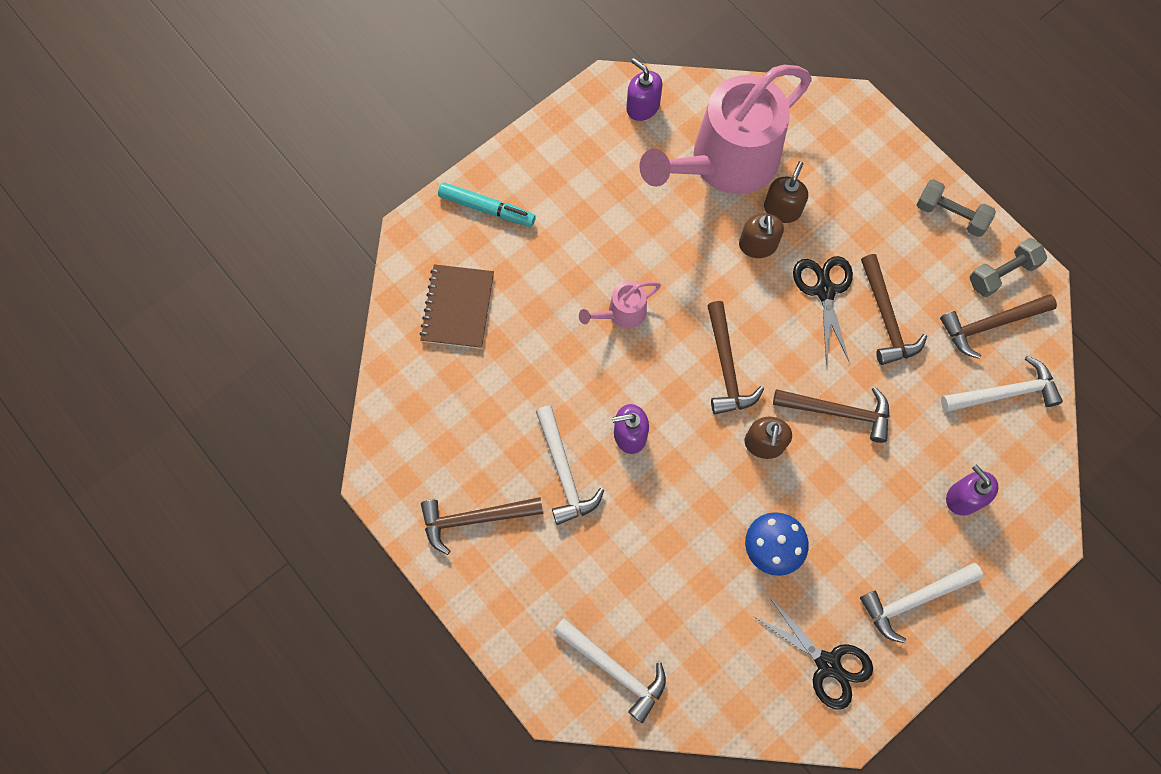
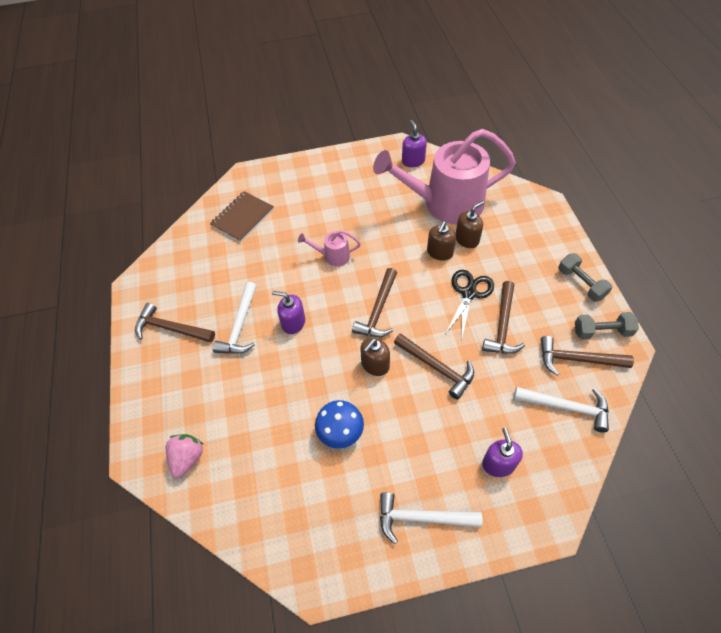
camera: 30 degrees right, 15 degrees down
(487, 208) = (293, 177): turquoise marker -> none
(614, 669) = (187, 458): white hammer -> pink strawberry
(827, 664) = (331, 531): black scissors -> none

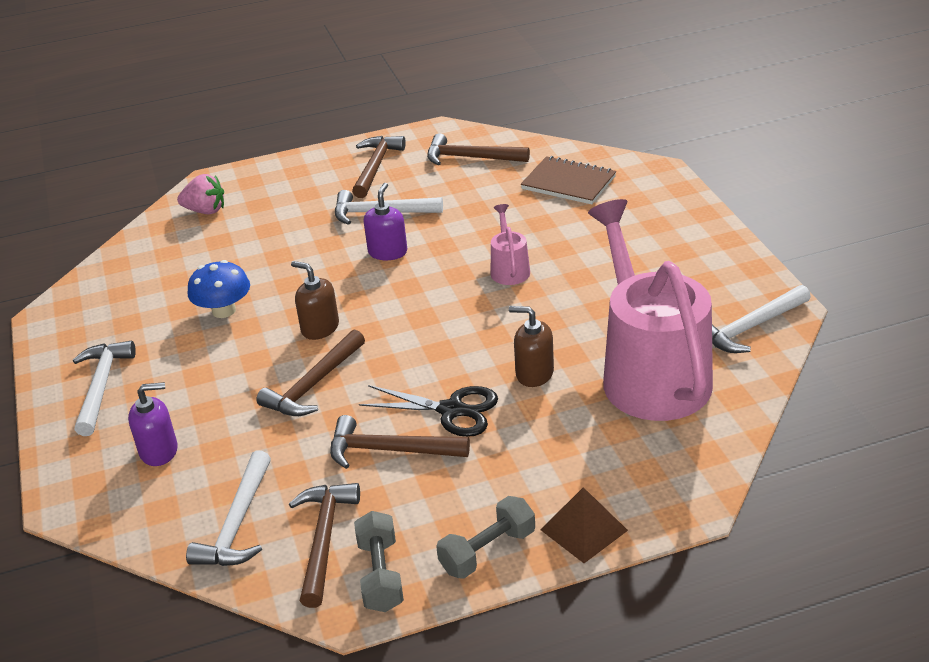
camera: 85 degrees right, 20 degrees down
(378, 310) = (412, 321): brown hammer -> brown hammer (470, 158)
(413, 161) = (750, 327): purple soap dispenser -> white hammer
(467, 239) = (569, 403): brown soap dispenser -> none
(564, 243) = (584, 530): none -> brown pyramid

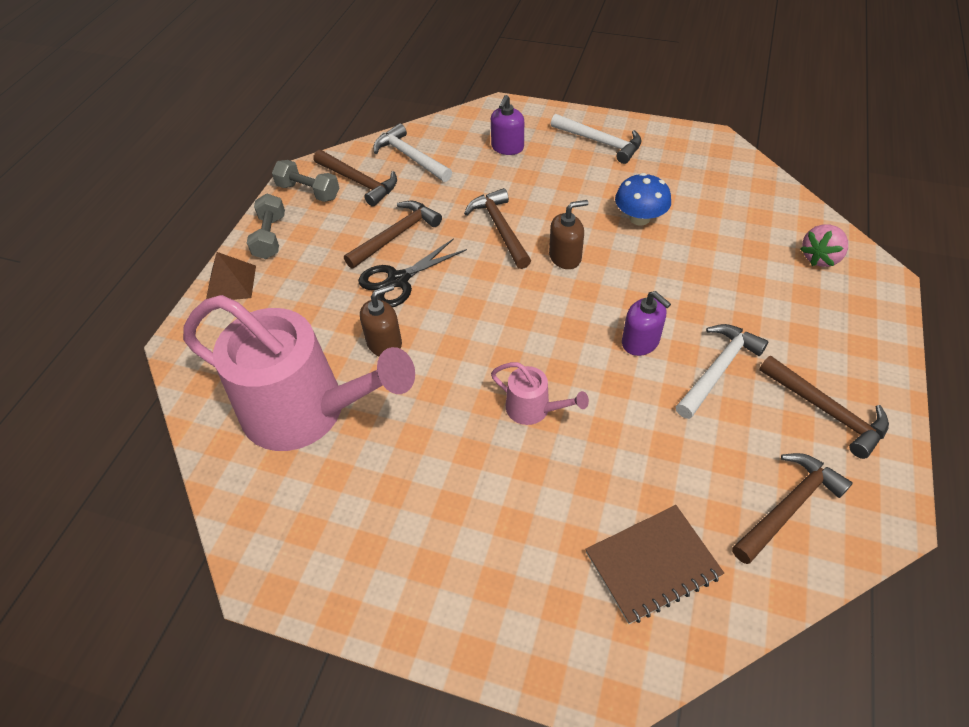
camera: 125 degrees right, 15 degrees up
(750, 327) = (273, 525): white hammer -> none

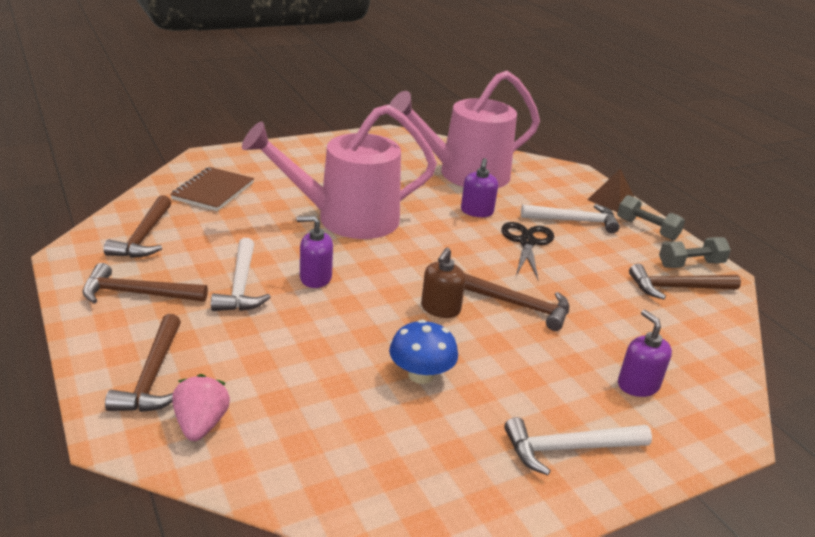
camera: 130 degrees right, 20 degrees down
(384, 343) = (476, 211): brown soap dispenser -> purple soap dispenser
(396, 235) = (579, 266): brown hammer -> brown hammer (152, 376)
(410, 157) = (688, 328): white hammer -> white hammer (574, 221)
(534, 409) = (346, 219): pink watering can -> pink watering can, size x2.39

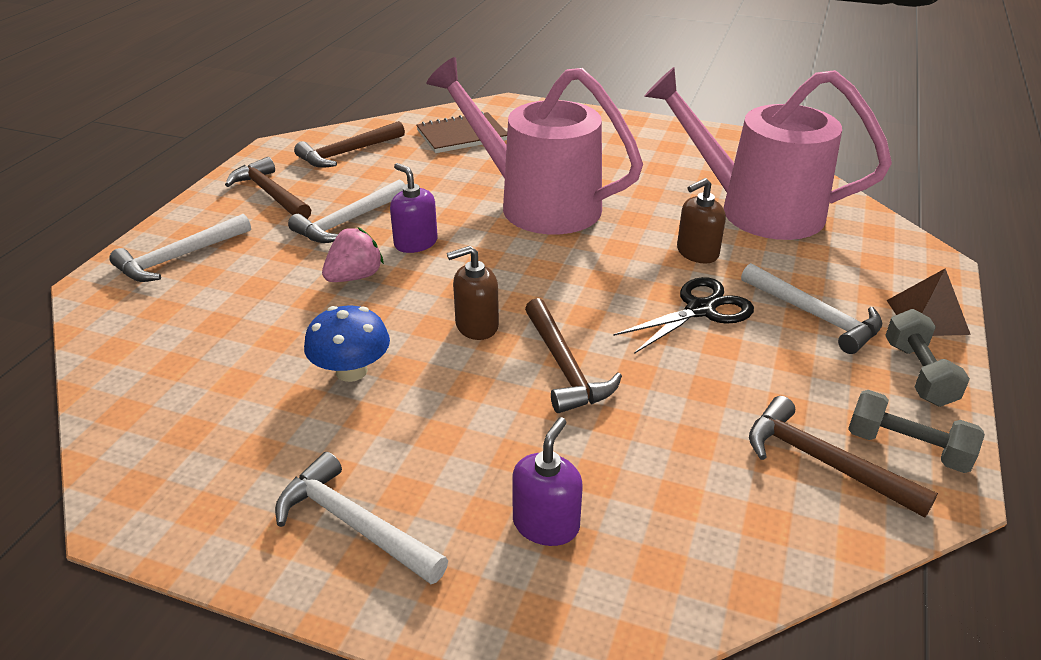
camera: 50 degrees right, 5 degrees up
(152, 376) = (179, 257): brown hammer -> white hammer
(201, 424) = (145, 309): pink strawberry -> pink strawberry (355, 277)
(476, 211) = (697, 253): purple soap dispenser -> brown soap dispenser

